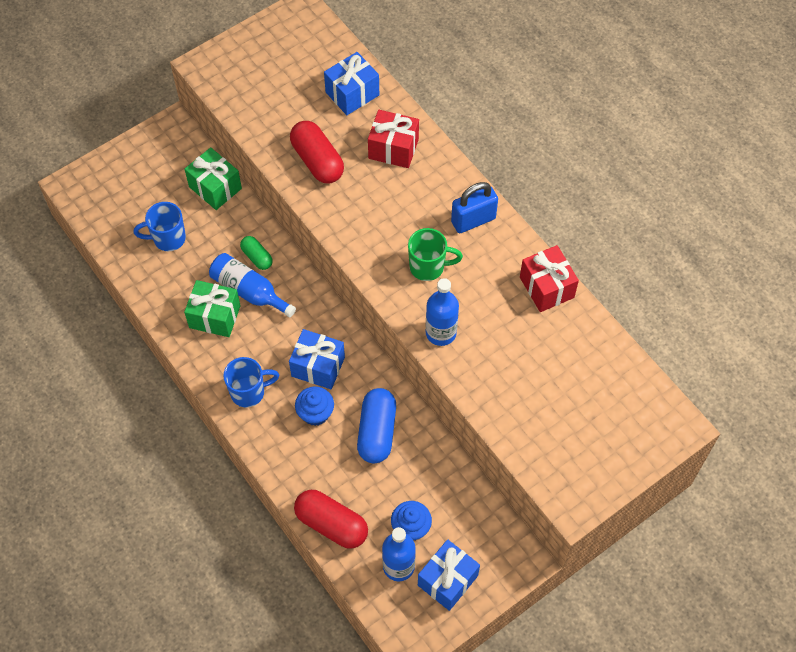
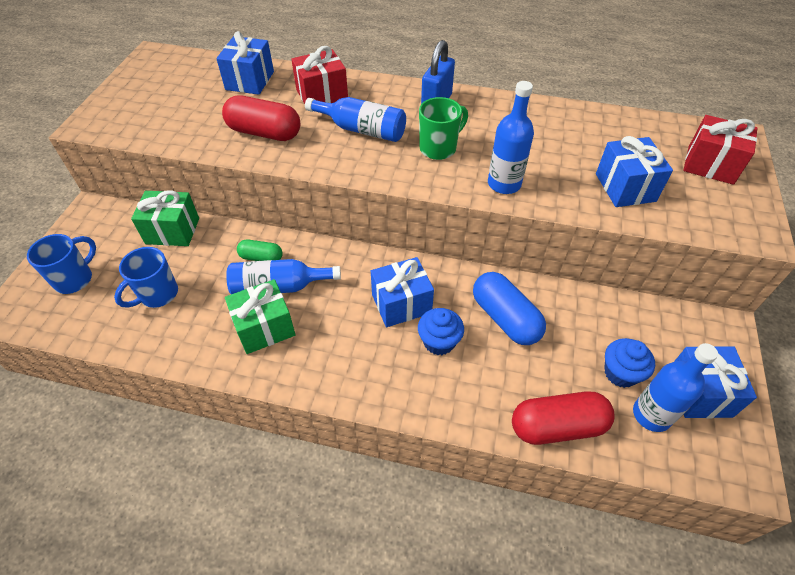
camera: 40 degrees left, 10 degrees down
(249, 392) = (360, 368): blue mug -> blue mug (75, 279)
(390, 208) = (362, 130): none -> blue bottle
(525, 401) = (625, 187): none -> blue gift
(546, 287) = (540, 112): red gift -> red gift (710, 165)

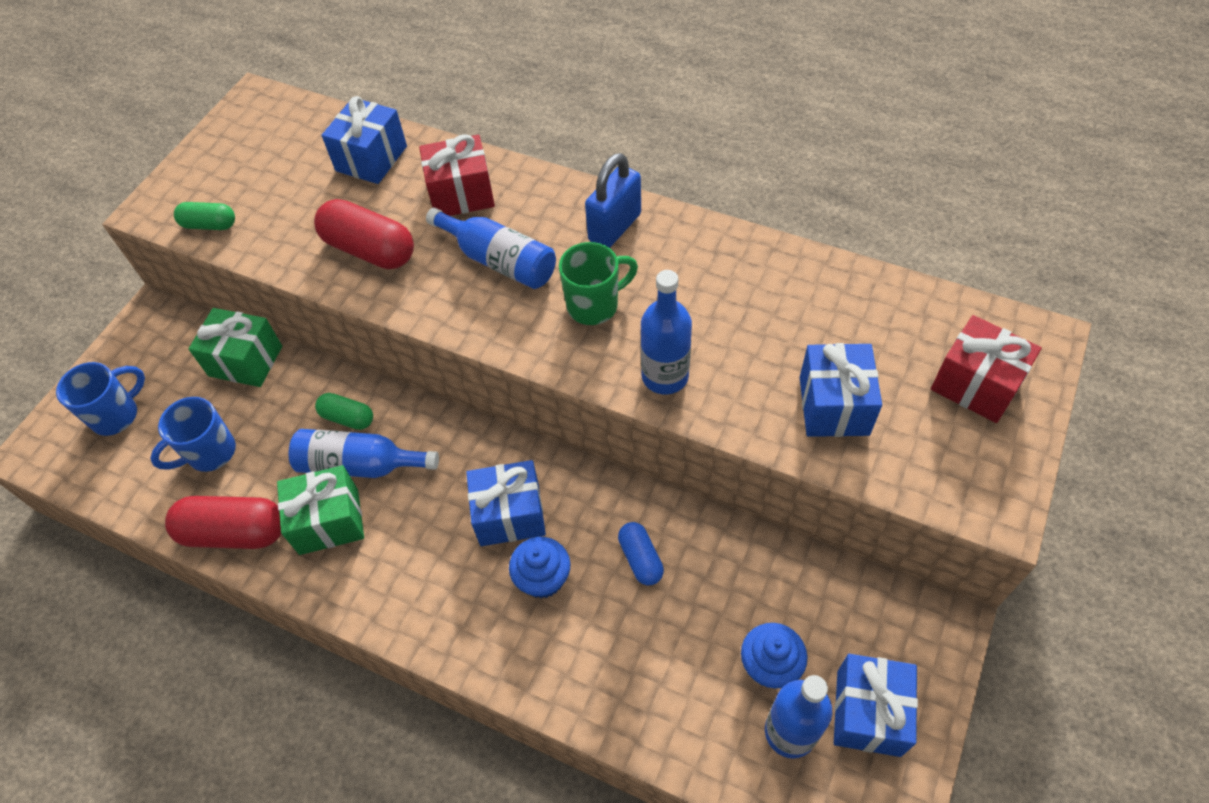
camera: 15 degrees right, 5 degrees up
(136, 130) = (209, 225): none -> green capsule
(505, 318) = (640, 559): blue capsule -> blue capsule, size x0.57
(557, 426) = (659, 724): red capsule -> red capsule (234, 532)

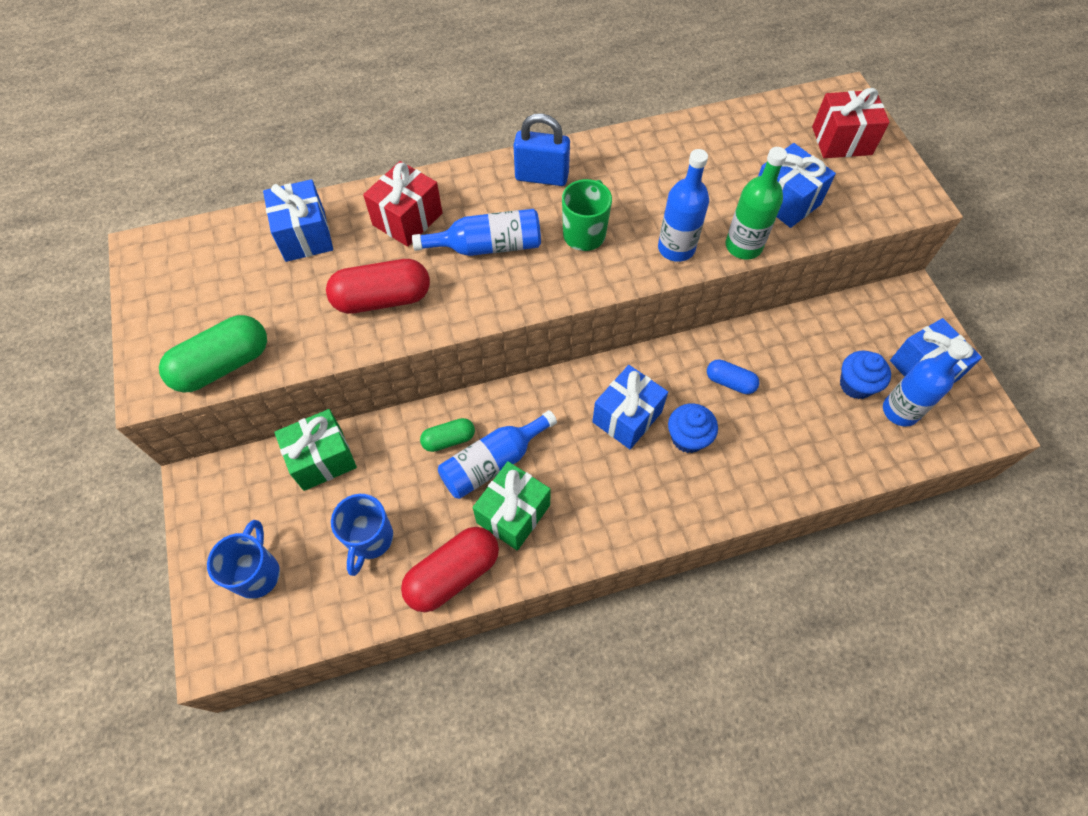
camera: 45 degrees left, 5 degrees up
(209, 225) = (223, 365): green capsule -> green capsule, size x1.75
(615, 227) = (541, 177): blue padlock -> blue padlock turned 75 degrees counterclockwise
(735, 420) = (743, 246): none -> green bottle

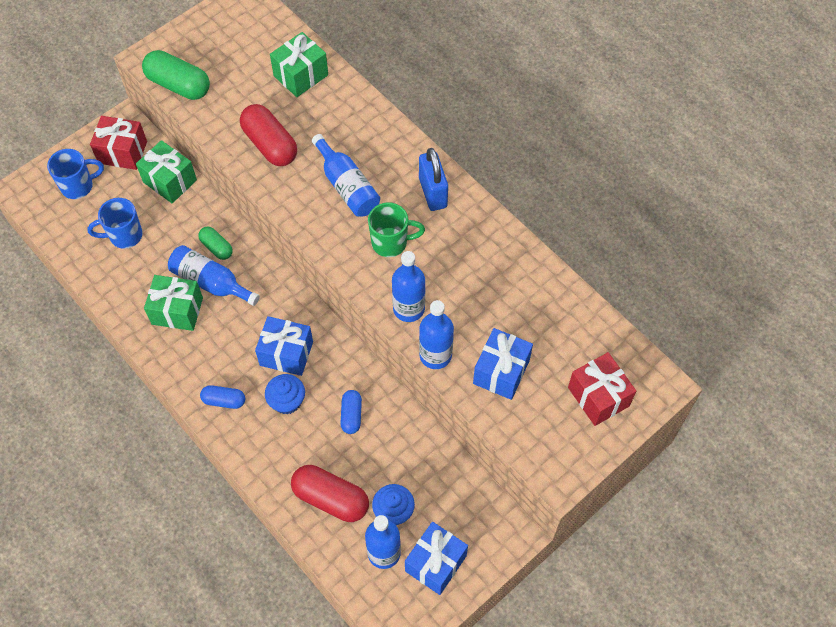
camera: 65 degrees right, 0 degrees up
(305, 235) = (301, 75): blue gift -> green gift
(407, 219) = (346, 127): red gift -> red gift (122, 152)
(453, 574) = (119, 294): red capsule -> red capsule (331, 499)
(659, 503) = (224, 400): none -> blue capsule
(743, 246) = (435, 355): green bottle -> blue bottle

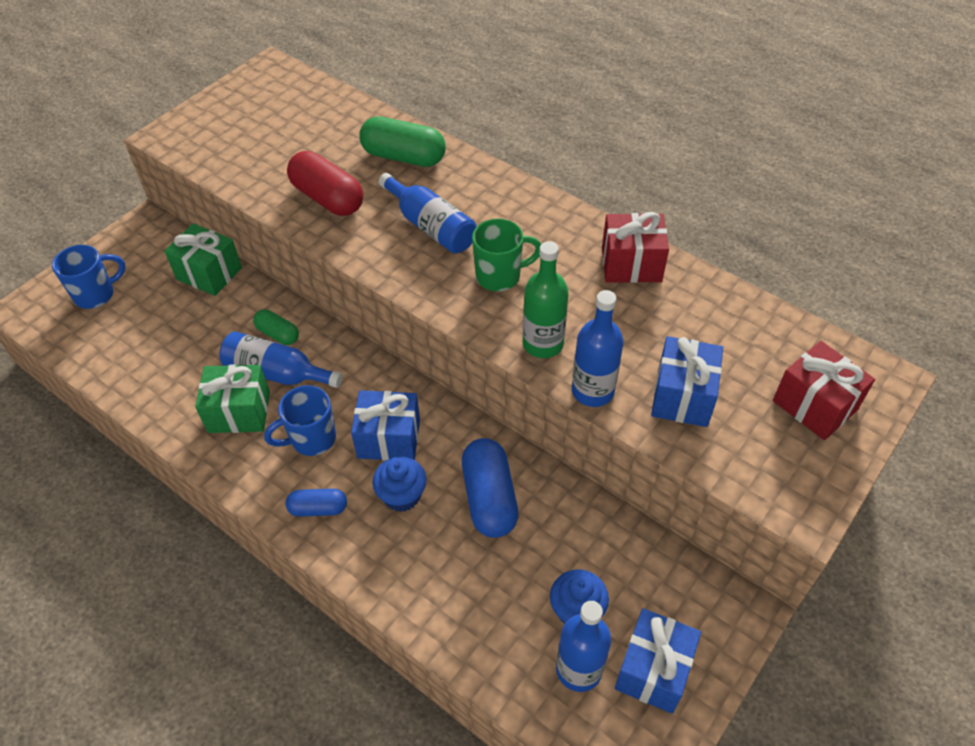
camera: 10 degrees left, 10 degrees down
(122, 152) = (147, 252): red gift -> red gift (631, 264)
(124, 235) = (160, 338): blue mug -> blue mug (311, 439)
(178, 85) = (206, 156): green capsule -> green capsule (403, 157)
(301, 75) = (350, 129): green gift -> none
(331, 499) = (488, 609): red capsule -> none
(351, 415) = (489, 498): blue capsule -> blue capsule, size x1.75
(409, 308) = (543, 344): blue bottle -> green bottle
(433, 192) = (535, 218): blue padlock -> none

